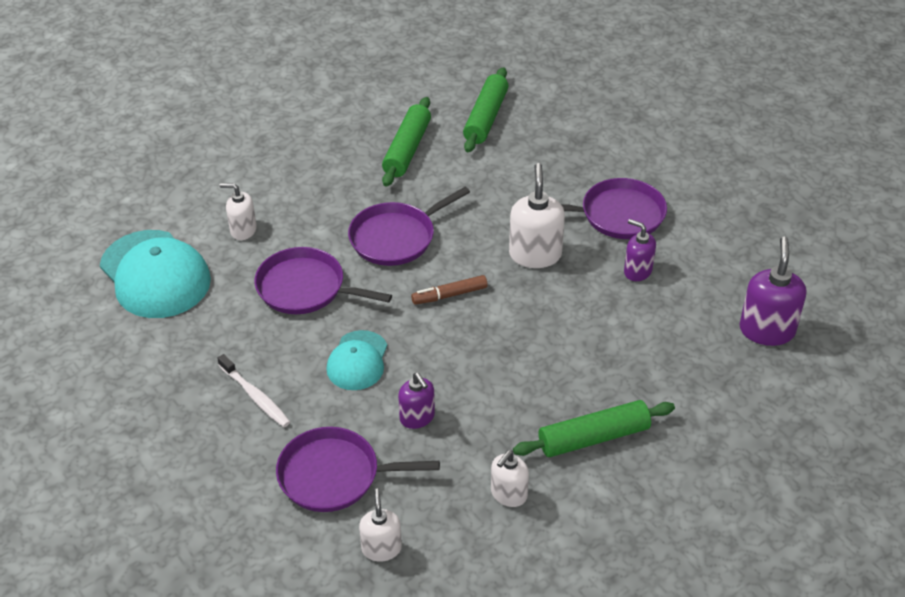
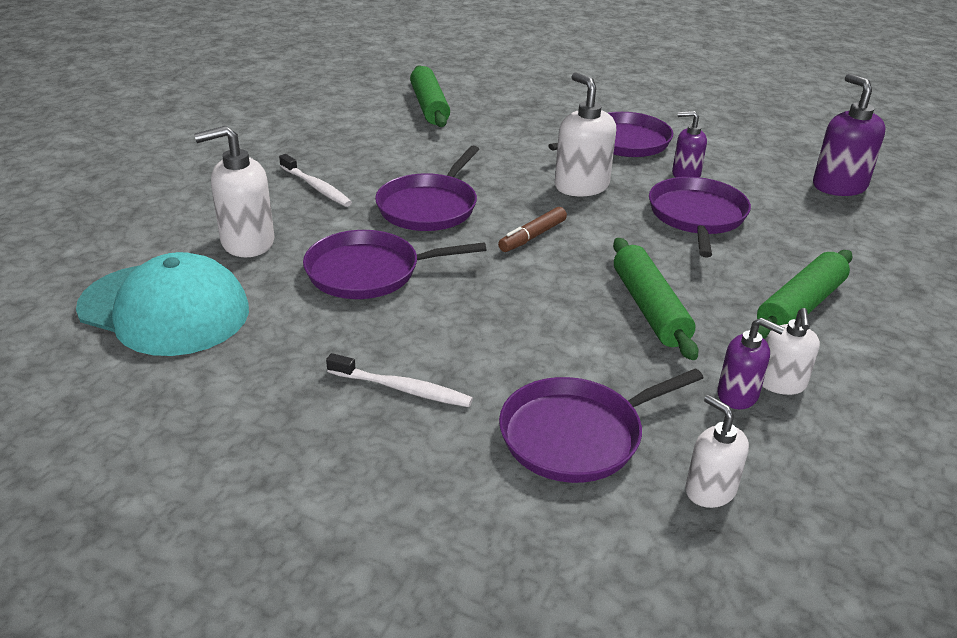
camera: 30 degrees left, 10 degrees down
(243, 230) = (247, 242): white soap dispenser -> white soap dispenser, size x1.60
(328, 188) = (316, 187): none -> white toothbrush
(357, 361) = (492, 318): turquoise cap -> none
(407, 149) = (374, 142): green rolling pin -> green rolling pin (650, 308)
(417, 417) = (611, 347): purple soap dispenser -> purple soap dispenser (738, 395)
(601, 320) = (697, 216): none -> purple pan

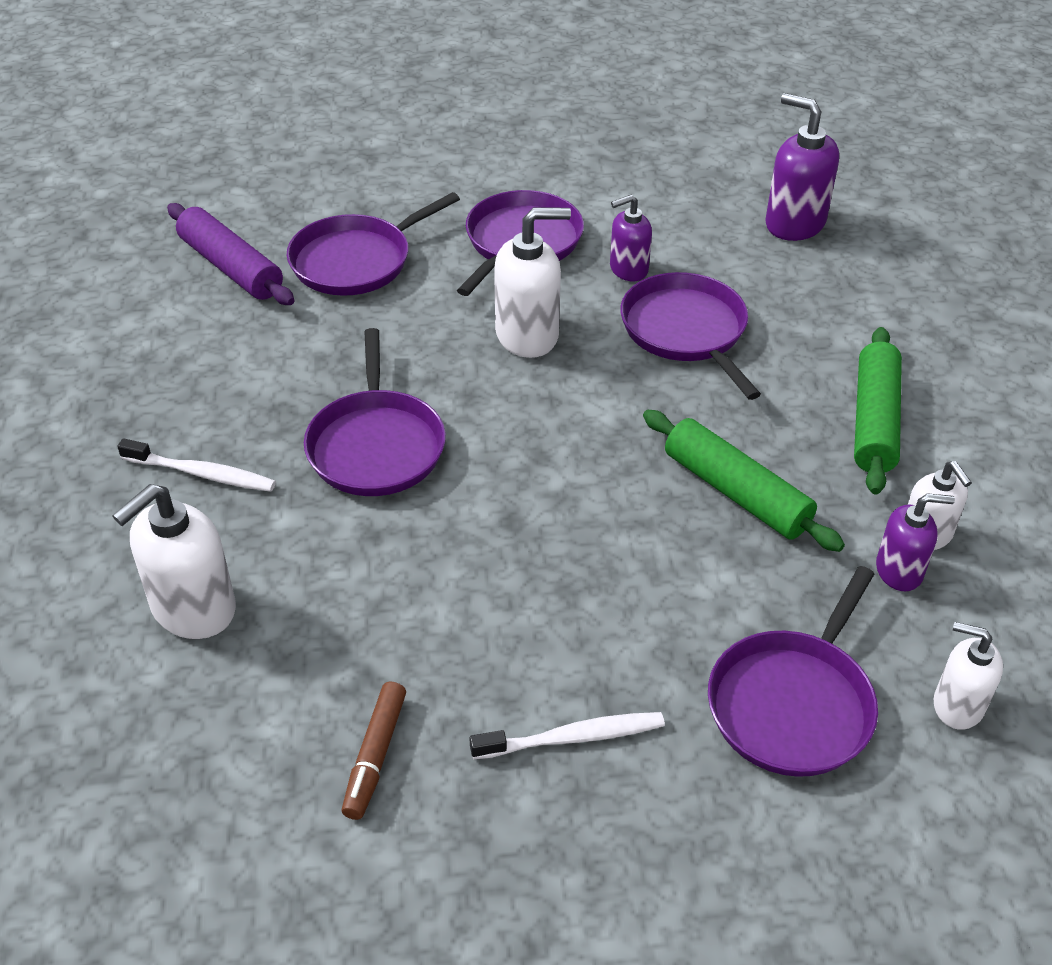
camera: 30 degrees left, 10 degrees up
(164, 309) = (184, 769): turquoise cap -> none
(369, 272) = (390, 584): purple pan -> purple pan (356, 261)
(429, 106) = (231, 267): green rolling pin -> purple rolling pin
(532, 236) = (534, 441): brown marker -> brown marker (375, 756)
(581, 186) = (527, 335): white soap dispenser -> white soap dispenser turned 135 degrees clockwise

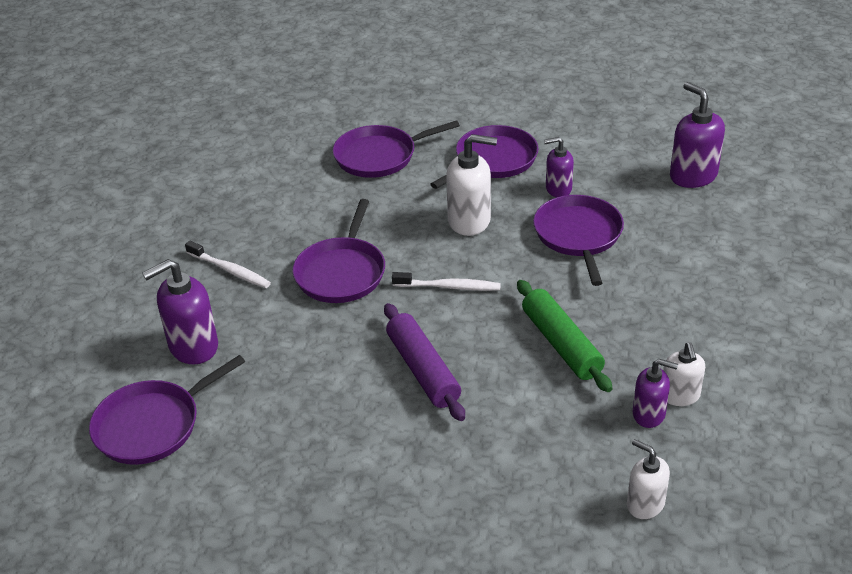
camera: 20 degrees right, 5 degrees down
(193, 608) = (193, 346): white soap dispenser -> purple soap dispenser
(231, 267) = (299, 148): purple rolling pin -> purple rolling pin (423, 370)
(375, 756) = (262, 450): brown marker -> none
(572, 737) = (384, 467): white toothbrush -> white toothbrush (449, 287)
(793, 704) = (534, 479): purple pan -> purple pan (152, 425)
(874, 421) = (682, 316): green rolling pin -> none

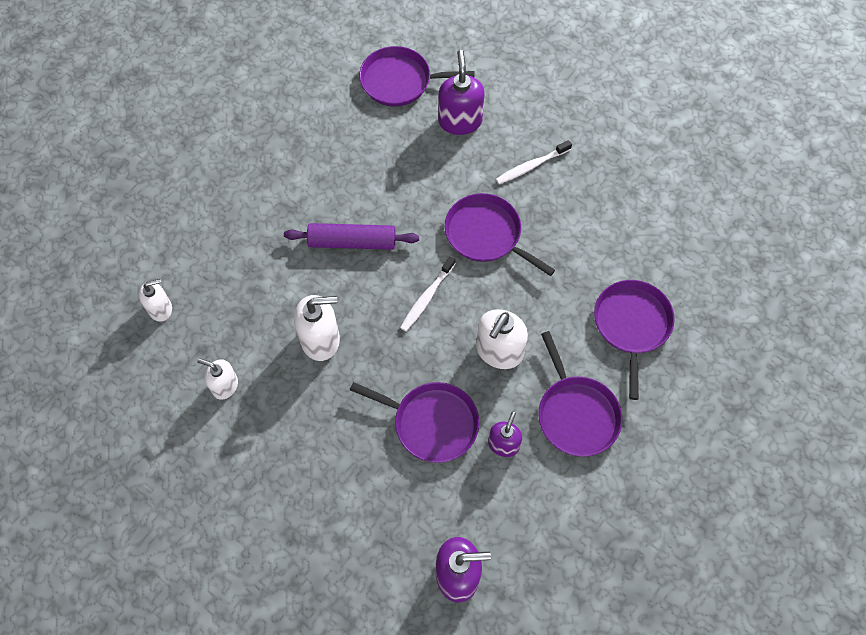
camera: 115 degrees right, 25 degrees up
(152, 425) = (400, 81): purple pan -> purple pan turned 75 degrees counterclockwise
(561, 344) = (321, 339): green rolling pin -> white soap dispenser
(649, 414) = (223, 356): purple soap dispenser -> none

